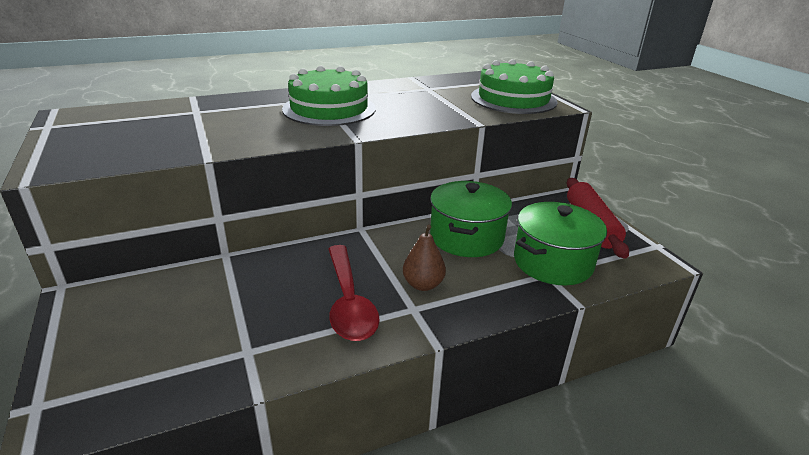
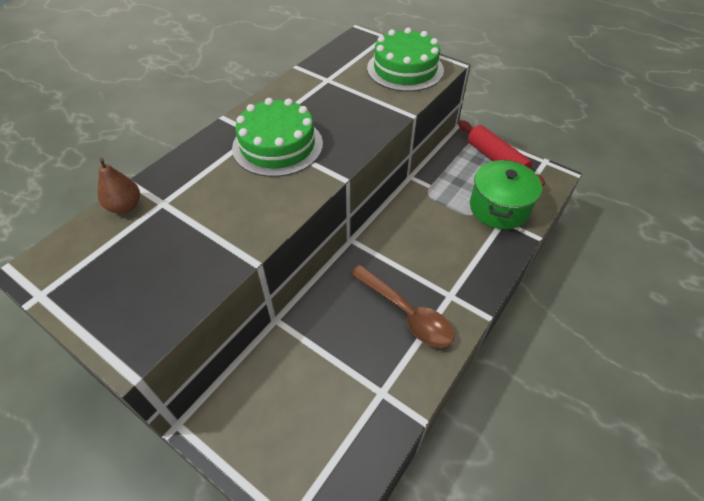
camera: 30 degrees left, 20 degrees up
(349, 302) = (406, 313): red spoon -> brown spoon
(423, 284) = (439, 271): brown pear -> brown pear (125, 206)
(466, 237) = (430, 211): green pot -> none

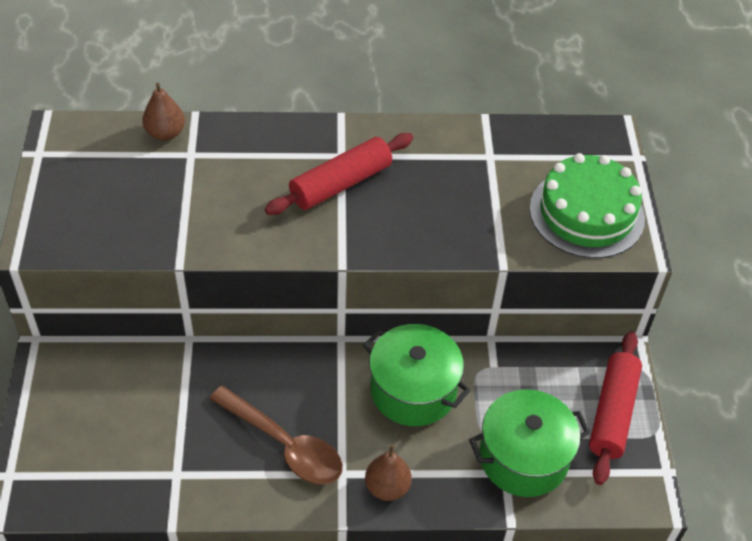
camera: 50 degrees right, 0 degrees up
(277, 145) = (340, 184): green cake -> red rolling pin
(406, 313) = (285, 445): brown spoon -> brown spoon turned 60 degrees counterclockwise
(417, 228) = (413, 390): none -> green pot
(476, 278) = (387, 487): none -> brown pear

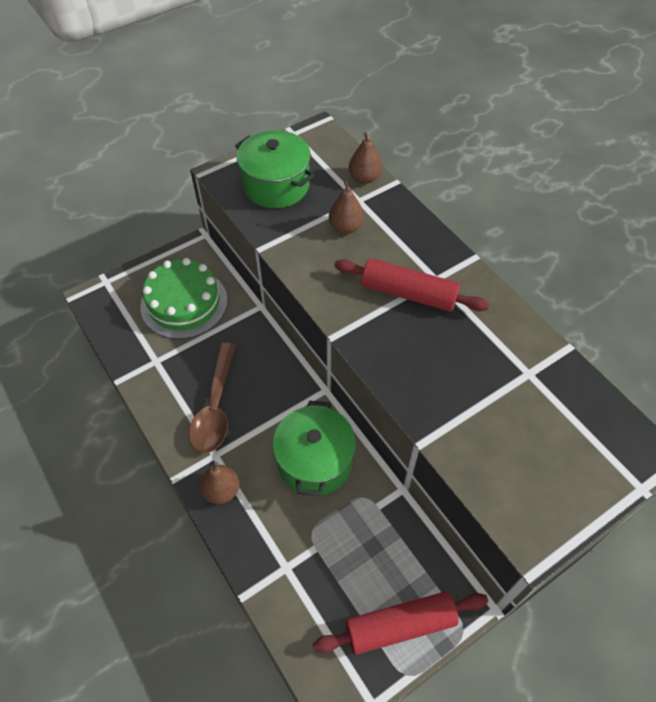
camera: 60 degrees right, 5 degrees up
(217, 183) = (346, 227): none -> brown pear
(523, 458) = (308, 574): green pot -> green pot (276, 185)
(586, 213) = (535, 479): green cake -> green cake (184, 303)

